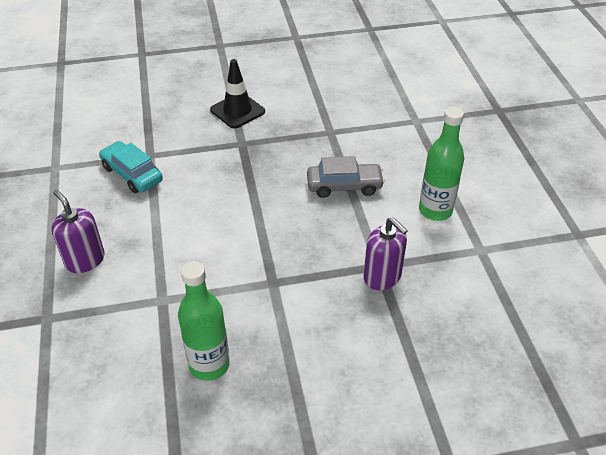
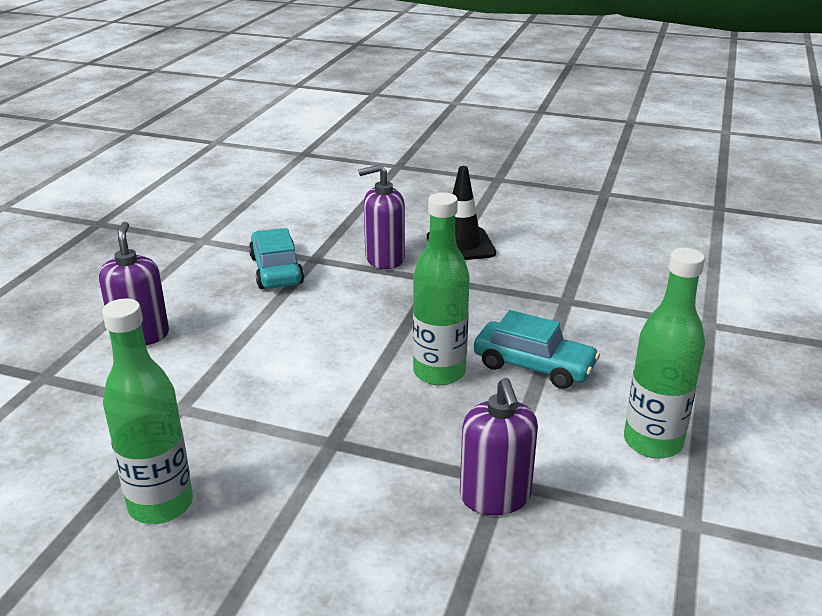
camera: 30 degrees right, 15 degrees down
(197, 139) = (384, 259): none -> purple soap dispenser
(296, 211) = (439, 372): none -> green bottle
(344, 186) = (533, 366): grey car -> turquoise car

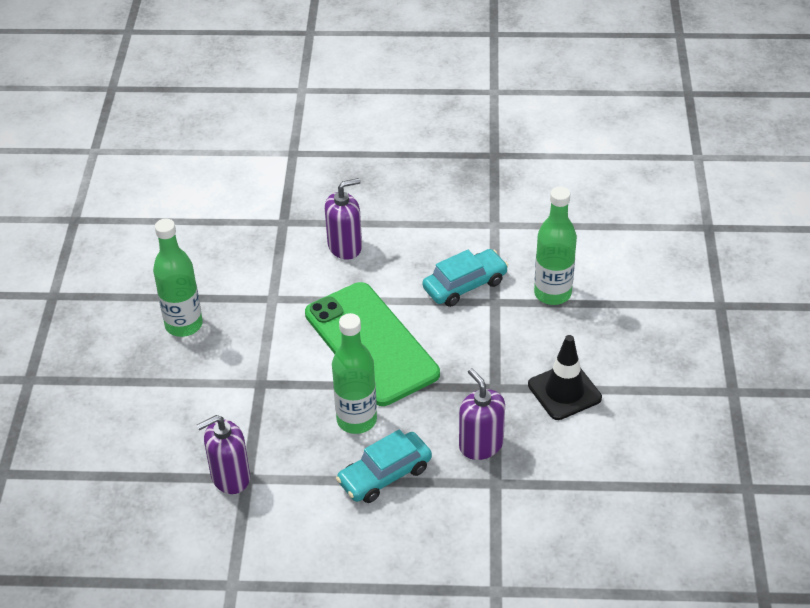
camera: 75 degrees right, 15 degrees up
(321, 342) = (371, 343): none -> green phone
(384, 259) = (514, 346): purple soap dispenser -> purple soap dispenser (481, 445)
(533, 366) = (384, 475): turquoise car -> turquoise car turned 45 degrees clockwise
(652, 442) = (311, 558): green bottle -> green bottle (552, 293)

